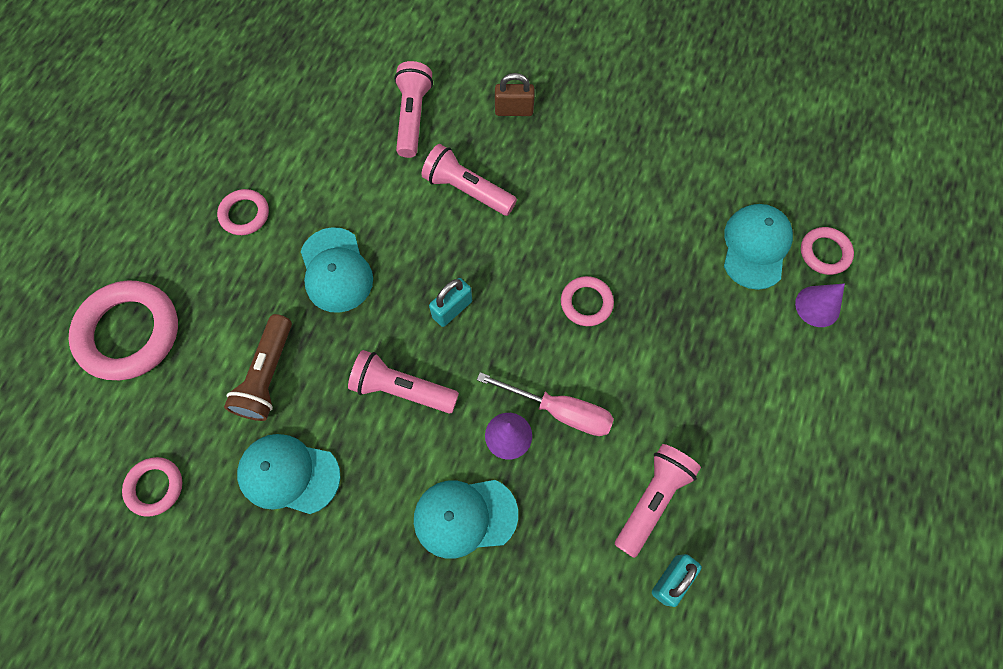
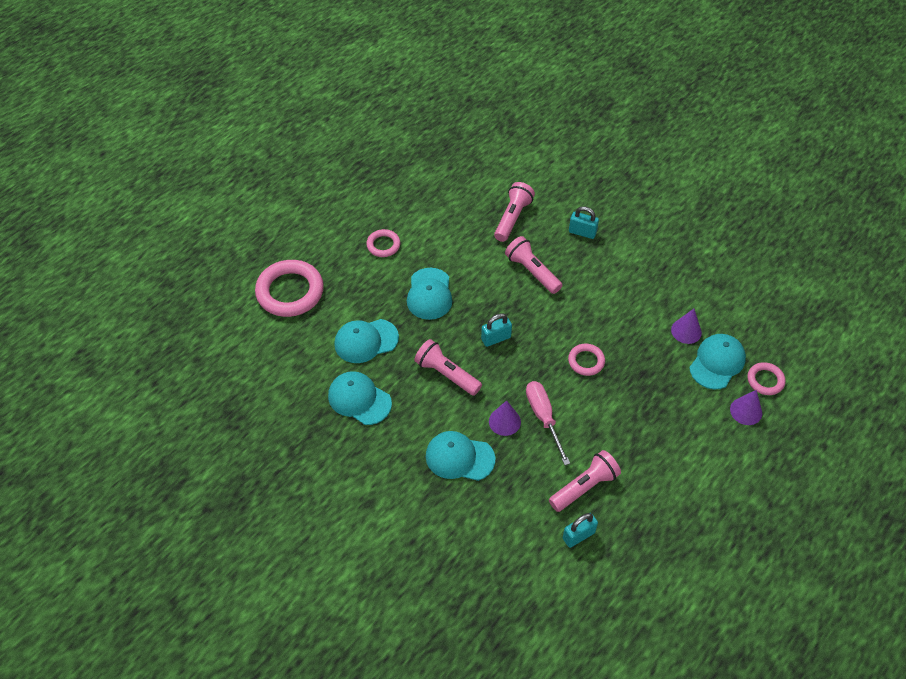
camera: 20 degrees right, 15 degrees down
(155, 487) = (277, 381): pink ring -> none
(268, 375) = (366, 341): brown flashlight -> turquoise cap
(514, 110) = (582, 232): brown padlock -> turquoise padlock
(559, 410) = (543, 418): pink screwdriver -> pink screwdriver turned 150 degrees counterclockwise
(700, 213) = (686, 331): none -> purple cone

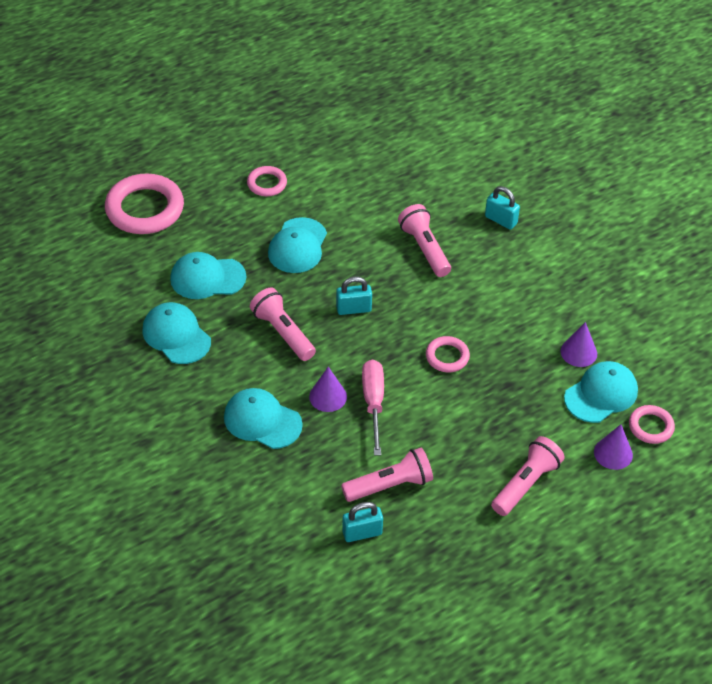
camera: 15 degrees right, 5 degrees down
(512, 218) = (425, 187): pink flashlight -> pink flashlight (525, 484)

